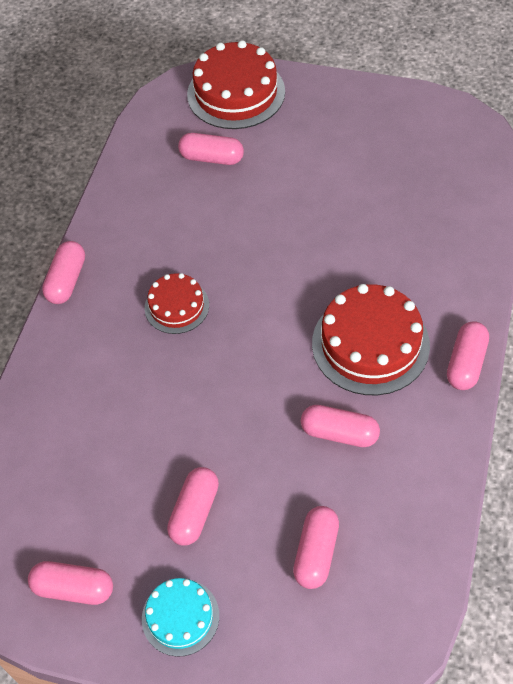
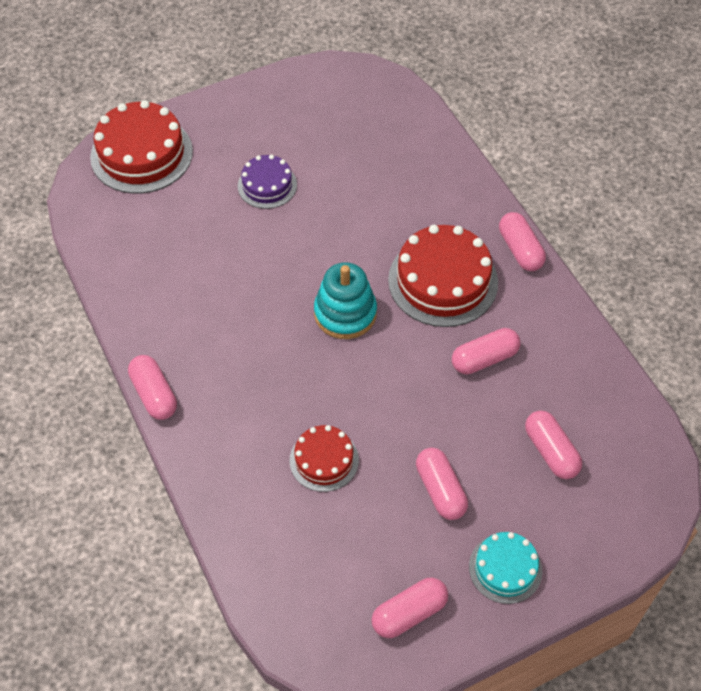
camera: 45 degrees left, 0 degrees up
(177, 306) = (269, 352): red cake -> red cake (324, 460)
(212, 158) = (176, 218): pink capsule -> none
(264, 316) = (345, 313): none -> turquoise stacking toy
(306, 174) = (267, 185): none -> purple cake

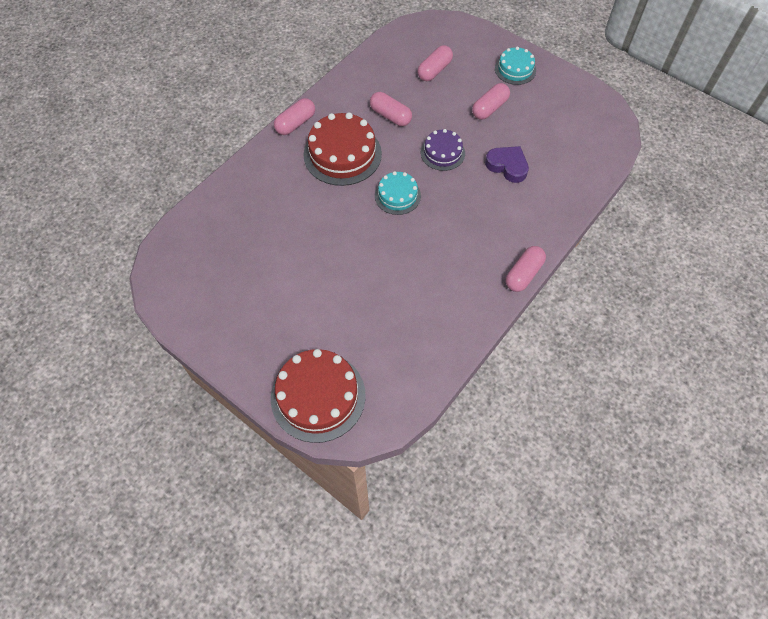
camera: 115 degrees left, 5 degrees up
(267, 185) = (308, 288): purple cake -> purple cake (442, 153)
(324, 460) = (507, 166): red cake -> purple heart
(345, 313) = (397, 195): turquoise stacking toy -> turquoise cake
(409, 613) = (567, 98): pink capsule -> none

